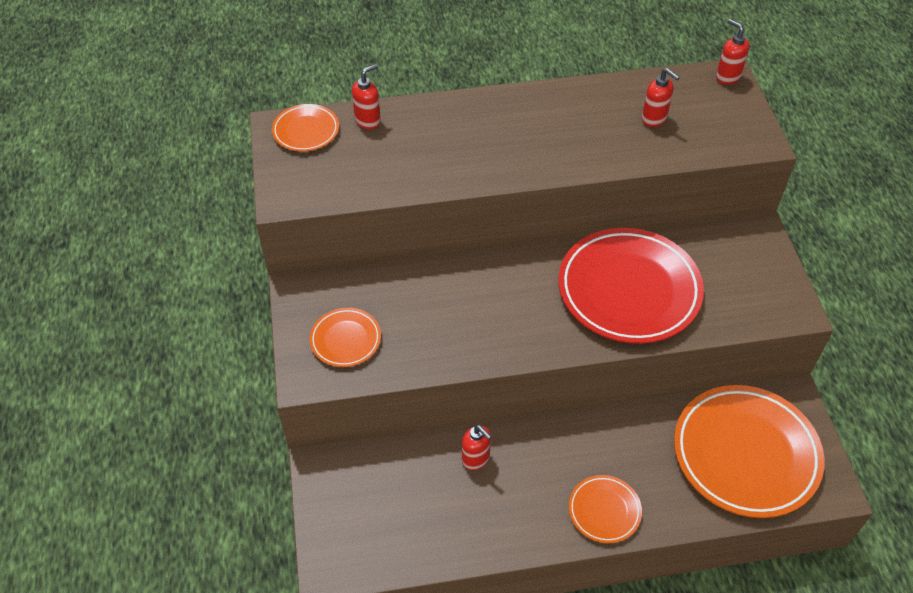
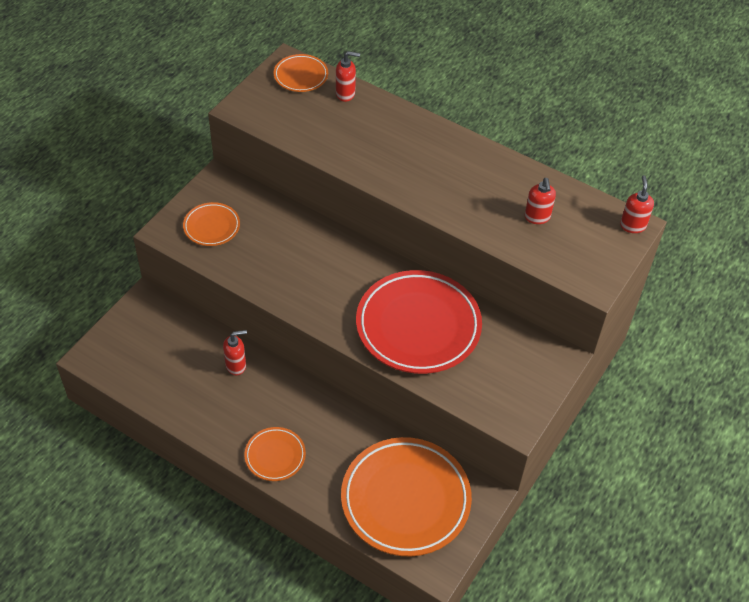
camera: 40 degrees right, 0 degrees up
(476, 459) = (236, 365): red soap dispenser -> red soap dispenser turned 105 degrees counterclockwise

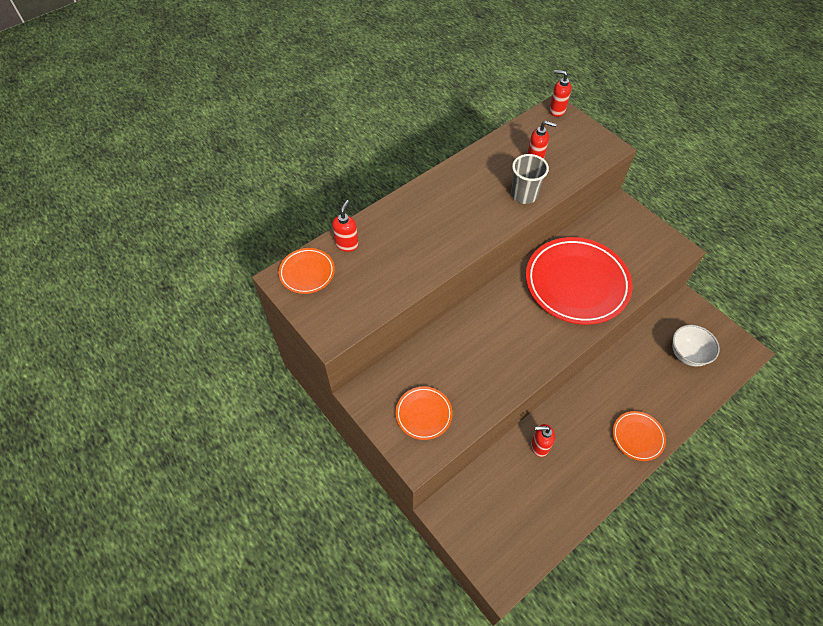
camera: 70 degrees left, 5 degrees up
(236, 365) = (539, 446): red soap dispenser -> red soap dispenser turned 90 degrees counterclockwise
(405, 500) = (687, 354): orange plate -> white bowl
(475, 216) = (524, 195): none -> grey cup

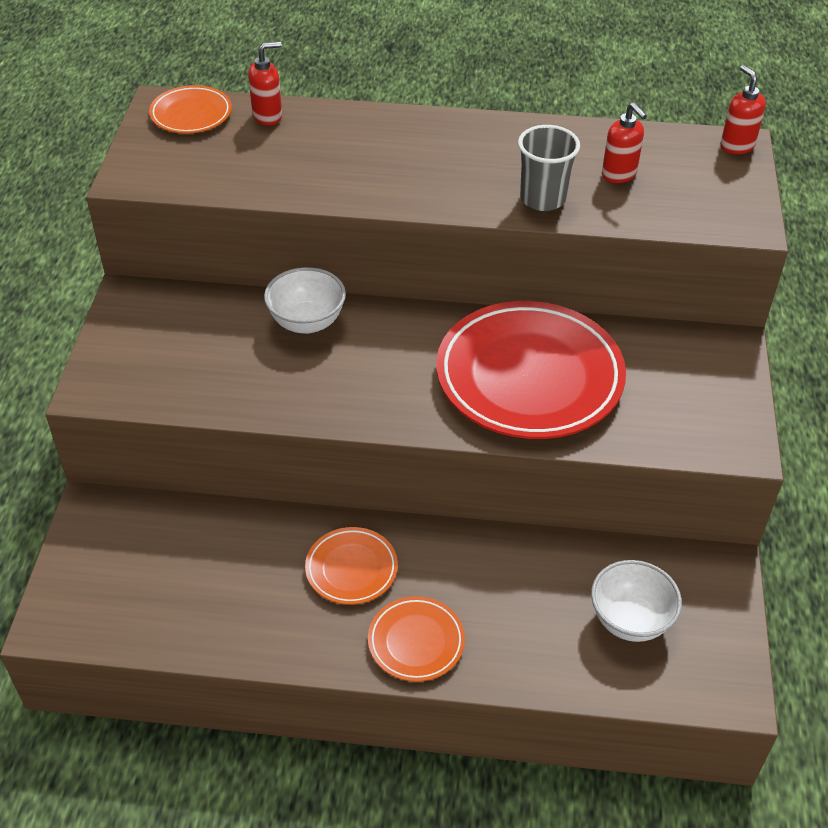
camera: 45 degrees right, 10 degrees down
(423, 414) = (158, 359): orange plate -> orange plate (351, 569)
(460, 336) = (307, 322): none -> white bowl
(539, 446) = (282, 543): red soap dispenser -> none

